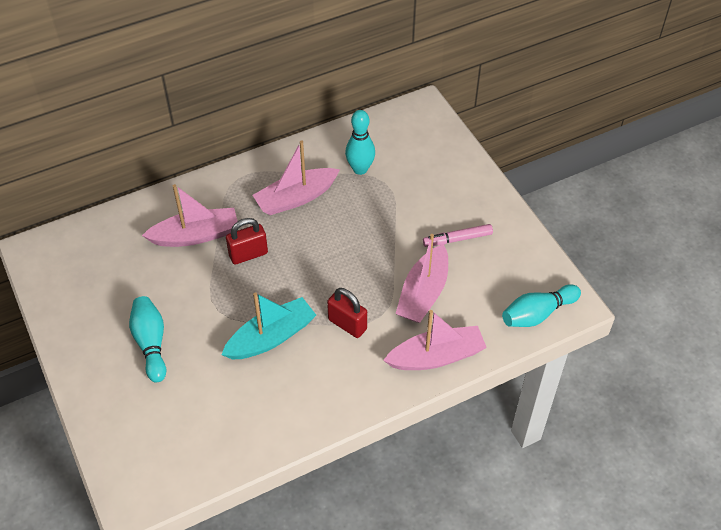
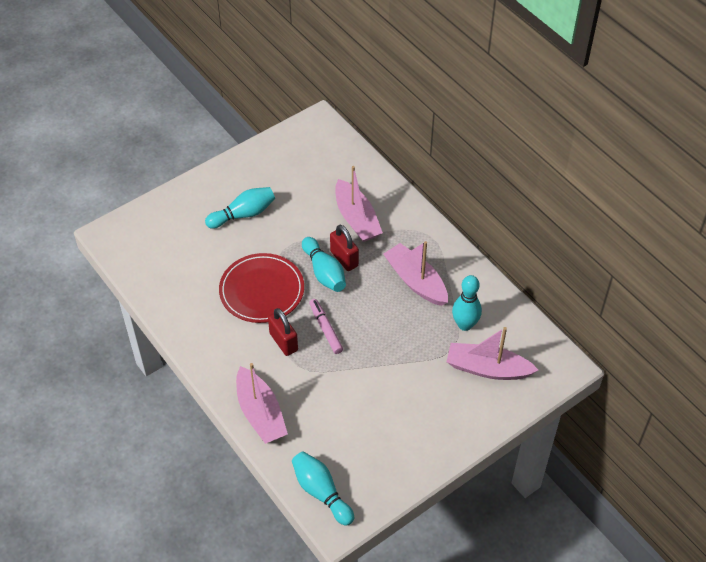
camera: 80 degrees right, 0 degrees up
(262, 275) = (324, 272): none -> turquoise bowling pin
(271, 337) = (262, 290): turquoise boat -> red plate
(347, 324) = (283, 342): red padlock -> red padlock turned 60 degrees counterclockwise
(423, 293) = (327, 395): pink boat -> pink boat (487, 369)
(457, 239) = (397, 416): pink marker -> pink marker (325, 329)

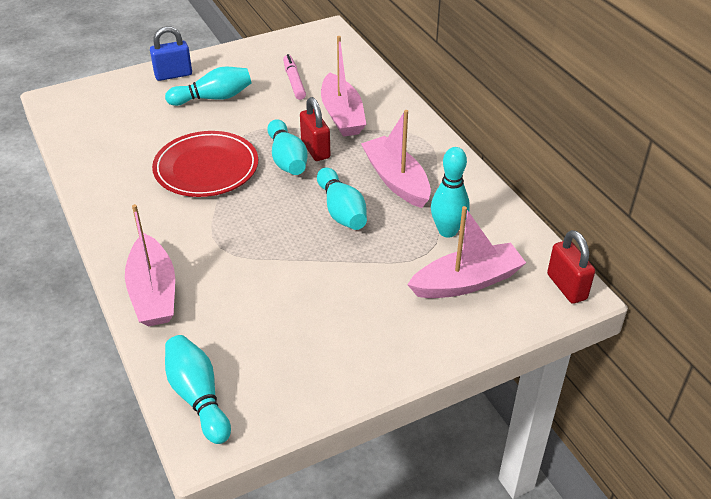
camera: 10 degrees right, 10 degrees down
(200, 192) = (173, 75): none -> blue padlock
(283, 342) = (212, 221): red padlock -> red padlock (566, 287)
(325, 329) = (269, 214): pink marker -> pink marker (294, 81)
(380, 317) = (342, 211): none -> turquoise bowling pin
(487, 369) = (467, 282): pink boat -> pink boat turned 135 degrees clockwise

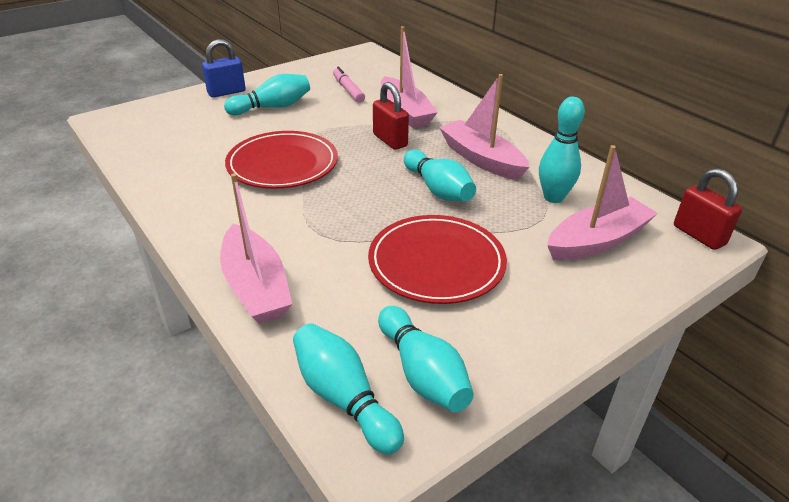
camera: 10 degrees left, 5 degrees down
(287, 159) = (364, 151): turquoise bowling pin -> turquoise bowling pin (423, 373)
(312, 287) = (436, 263): none -> red plate

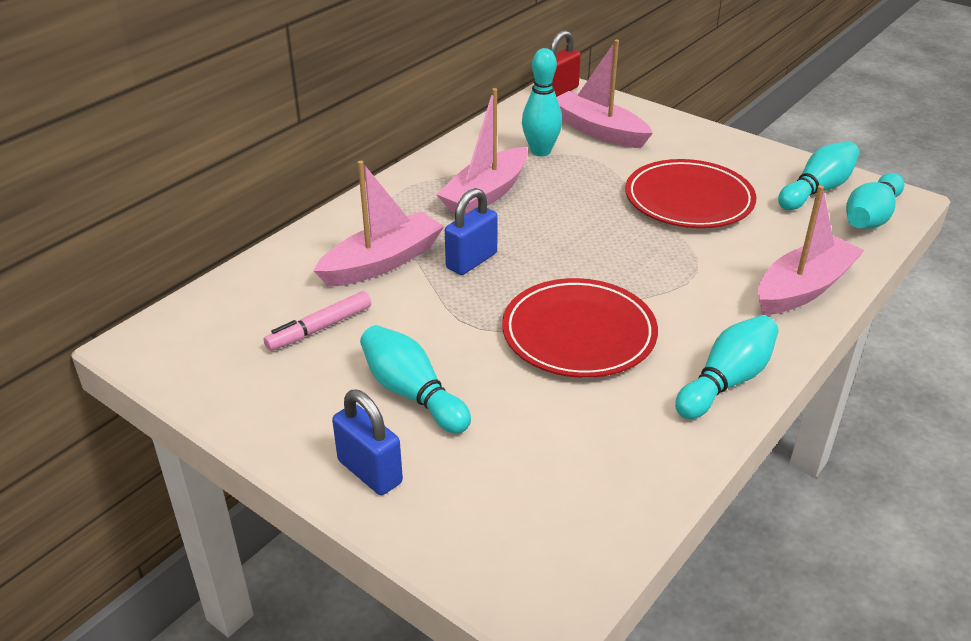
camera: 105 degrees left, 0 degrees up
(390, 140) = (471, 261): red padlock -> blue padlock
(438, 189) = (566, 213): turquoise bowling pin -> turquoise bowling pin (726, 381)

